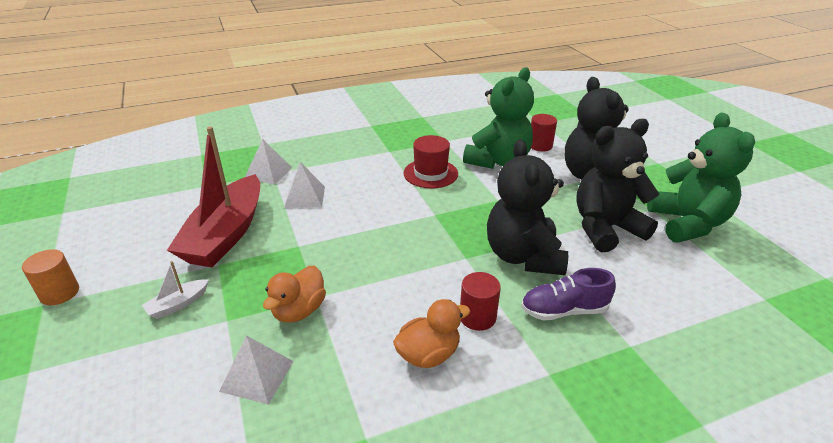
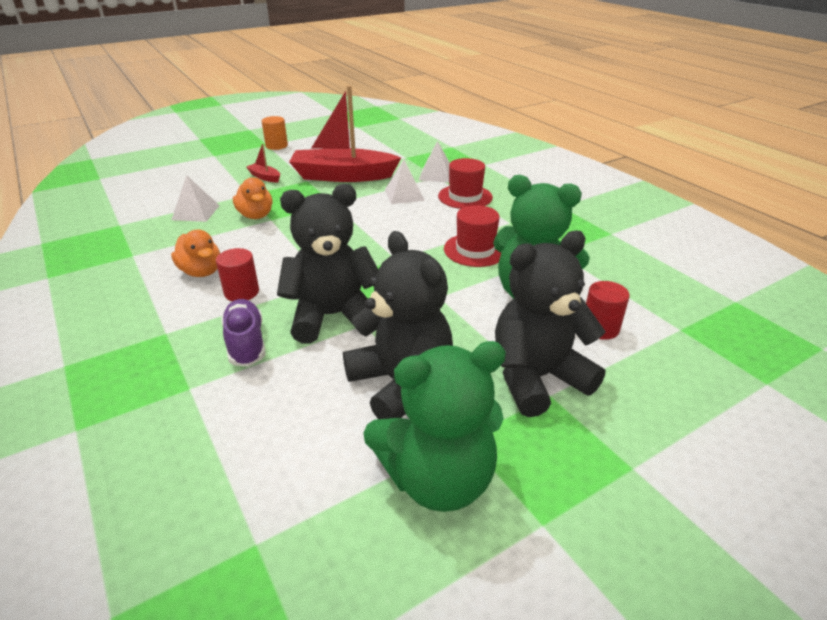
camera: 80 degrees right, 0 degrees up
(178, 304) = (265, 177): white boat -> red boat
(299, 310) = (256, 215): orange duck -> orange duck turned 135 degrees counterclockwise
(329, 164) = (465, 197): none -> red hat

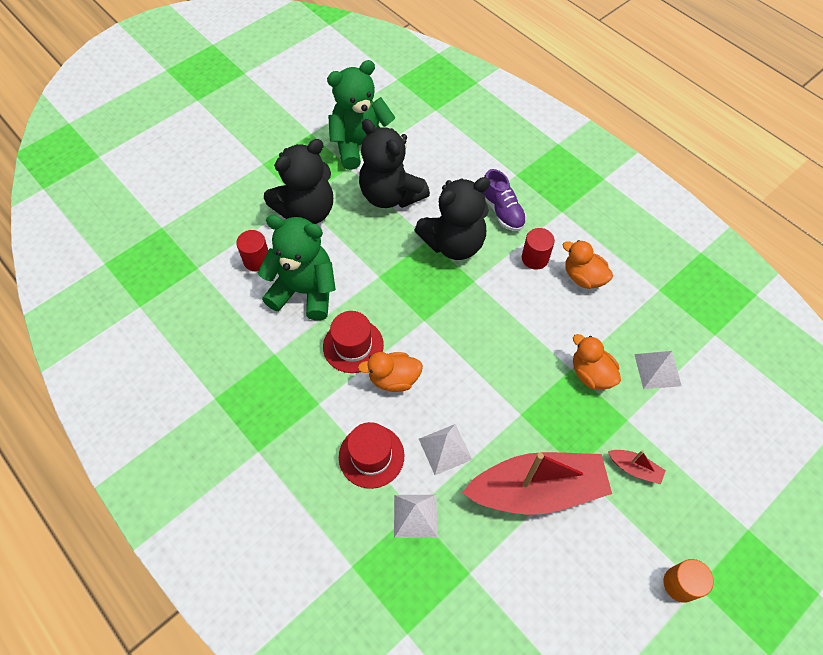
camera: 170 degrees right, 25 degrees up
(438, 228) = (394, 379): none -> orange duck

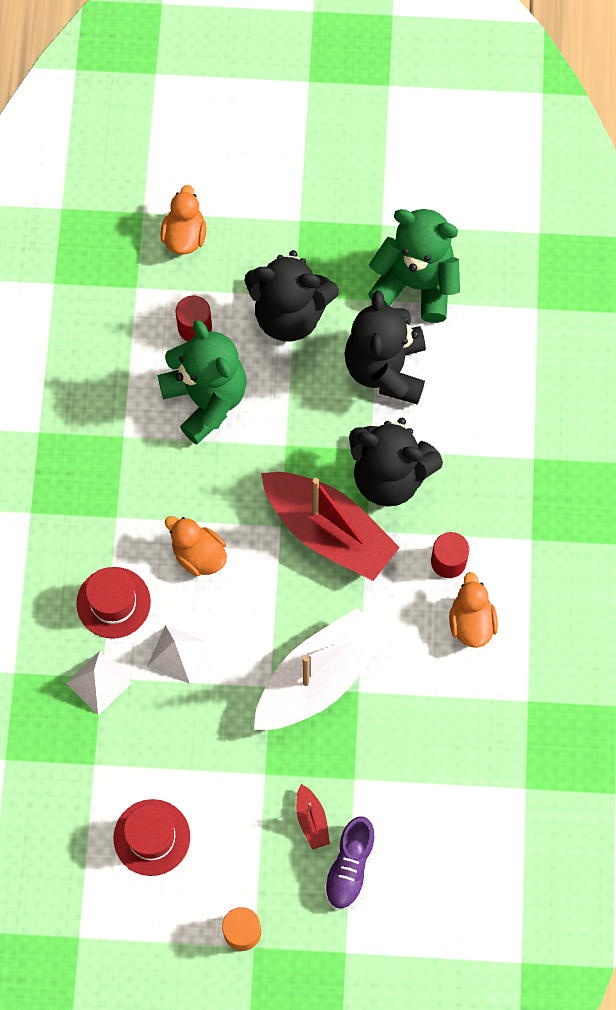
camera: 45 degrees right, 10 degrees up
(353, 345) = (195, 492): red hat -> red hat (152, 837)
(502, 211) = (474, 484): purple shoe -> purple shoe (349, 867)
(536, 489) = (213, 757): red boat -> red boat (328, 531)
(541, 383) = (318, 678): none -> white boat
(591, 374) = (370, 712): orange duck -> orange duck (184, 236)
(657, 369) = (433, 765): white pyramid -> none

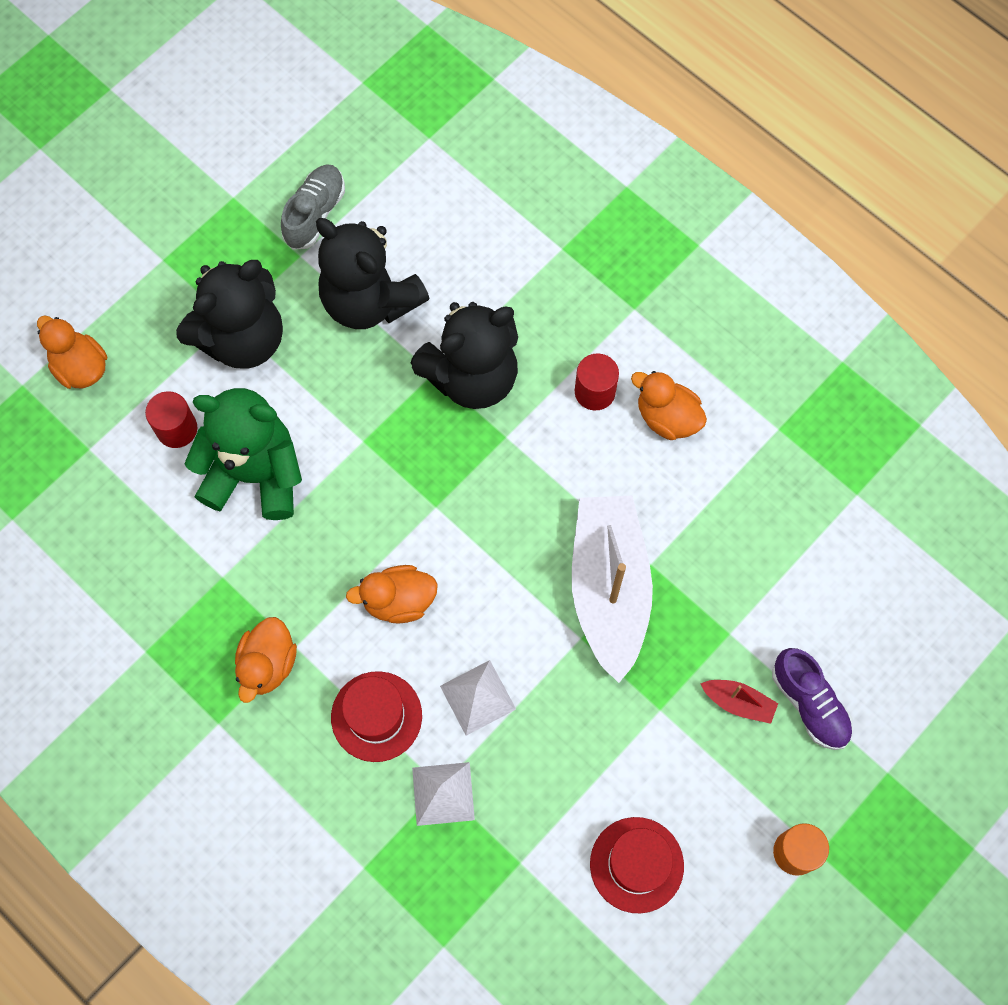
camera: 50 degrees left, 0 degrees up
(91, 510) = (268, 664): none -> orange duck
(328, 531) = (477, 469): red boat -> none
(416, 284) = (315, 214): green teddy bear -> grey shoe

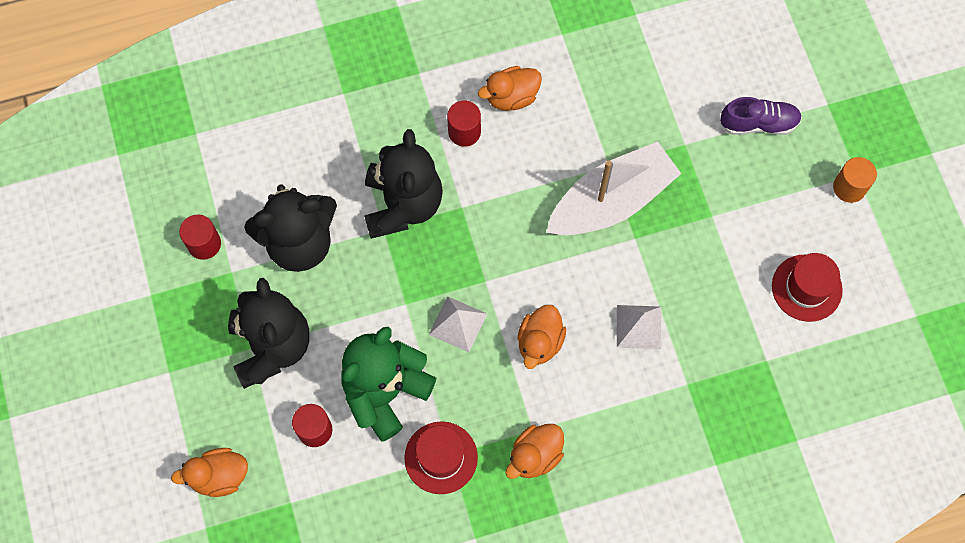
camera: 60 degrees left, 0 degrees up
(268, 664) = (535, 456): orange duck -> orange duck turned 90 degrees clockwise
(315, 214) = (204, 244): grey shoe -> red cylinder
(376, 716) = (614, 401): red hat -> red hat (441, 457)
(443, 793) = (693, 385): white pyramid -> white pyramid (458, 324)
(609, 589) = (611, 201): white boat -> white boat turned 120 degrees clockwise
(738, 702) = (734, 165): red boat -> none

